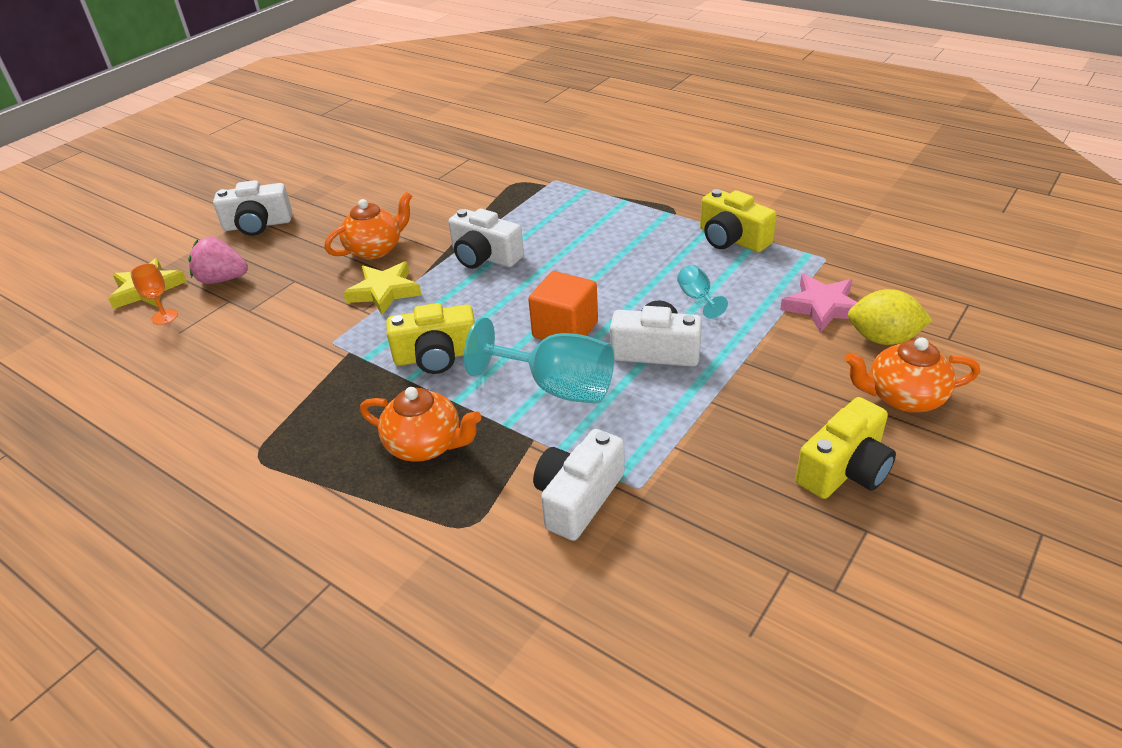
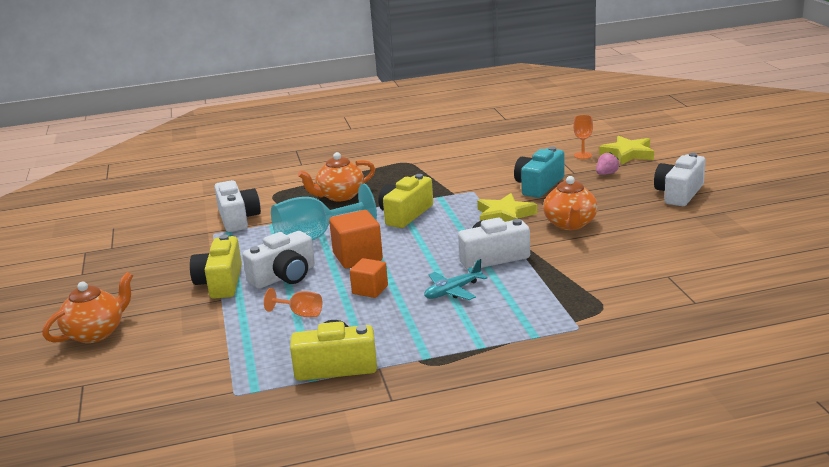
camera: 130 degrees right, 15 degrees down
(222, 279) = (606, 174): pink strawberry -> pink strawberry, size x0.60
(284, 306) = (539, 185): none -> turquoise camera
(565, 247) = (452, 291): none -> turquoise plane
(614, 286) = (370, 290): none -> orange cube
(697, 298) = (300, 314): turquoise goblet -> orange goblet
(822, 307) = (199, 356): pink star -> none
(844, 469) = (110, 287): yellow camera -> yellow camera (221, 282)
(883, 339) = (134, 359): yellow lemon -> none

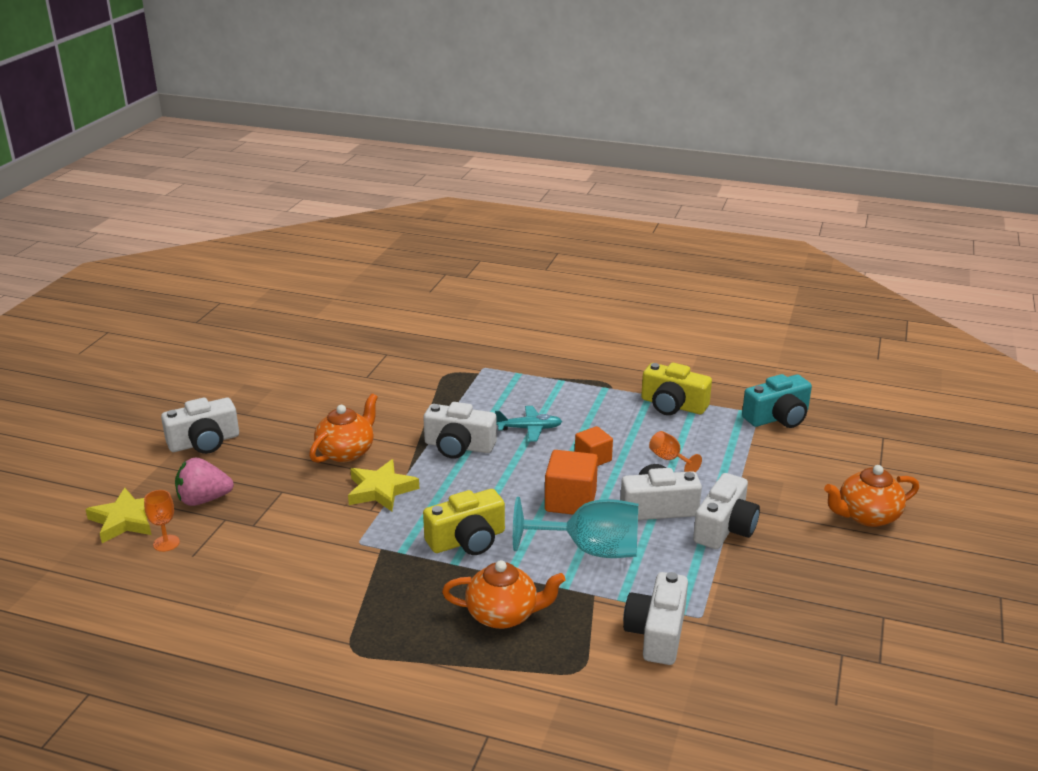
camera: 150 degrees left, 5 degrees up
(221, 282) = (725, 528): yellow camera -> white camera
(539, 185) = (288, 516): turquoise camera -> turquoise camera (778, 417)
(606, 174) = (204, 500): pink strawberry -> pink strawberry, size x1.67

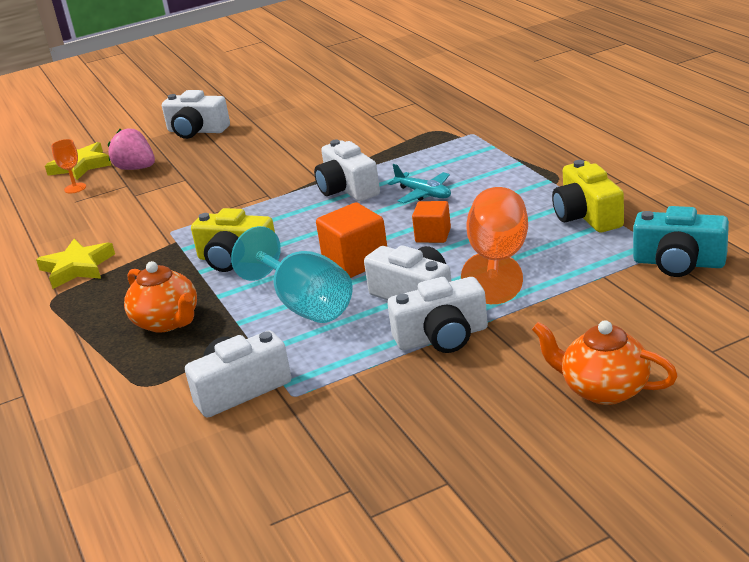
camera: 50 degrees right, 0 degrees up
(346, 452) = (266, 166): orange teapot -> none
(381, 490) = (243, 201): yellow star -> yellow star (77, 268)
(669, 459) = (498, 261): orange goblet -> orange goblet, size x2.09

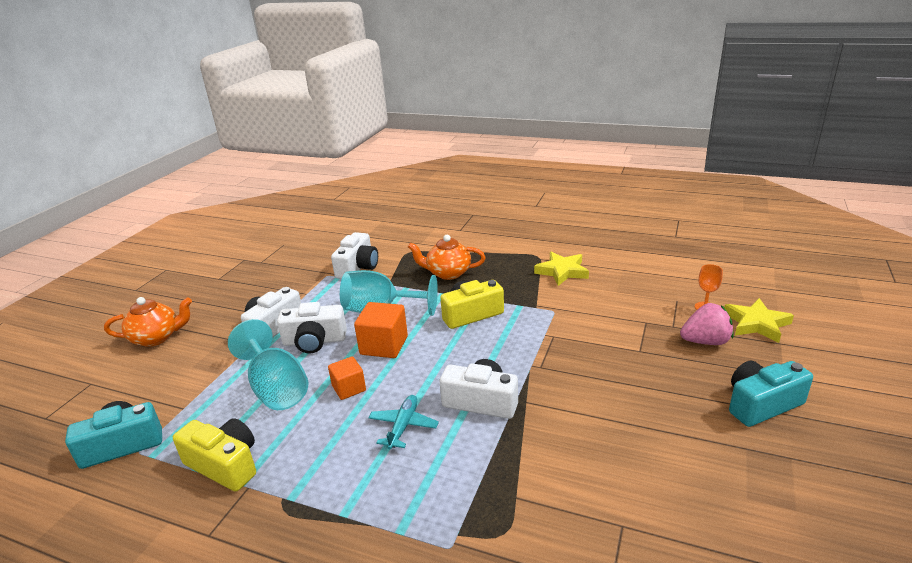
camera: 135 degrees right, 0 degrees up
(197, 131) = (761, 404): white camera -> turquoise camera
(423, 194) = (403, 426): turquoise plane -> turquoise plane turned 105 degrees clockwise
(498, 261) = (276, 388): orange goblet -> turquoise goblet

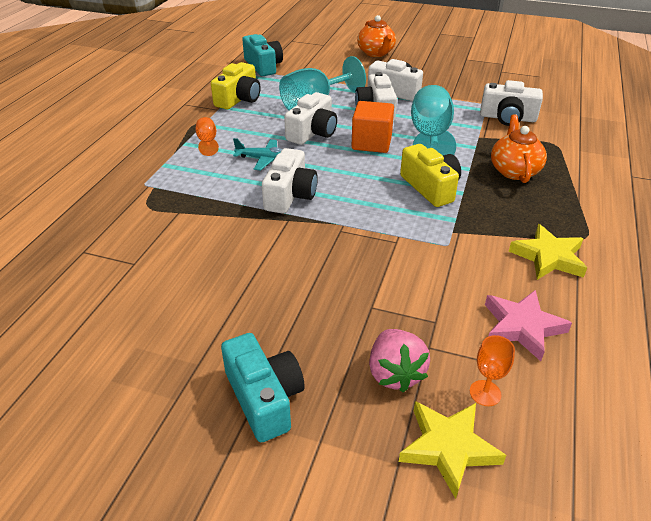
camera: 85 degrees right, 10 degrees up
(346, 488) = (207, 142): none -> orange goblet
(349, 388) = (313, 132): orange cube -> white camera
(639, 289) = (522, 327): none -> pink star

